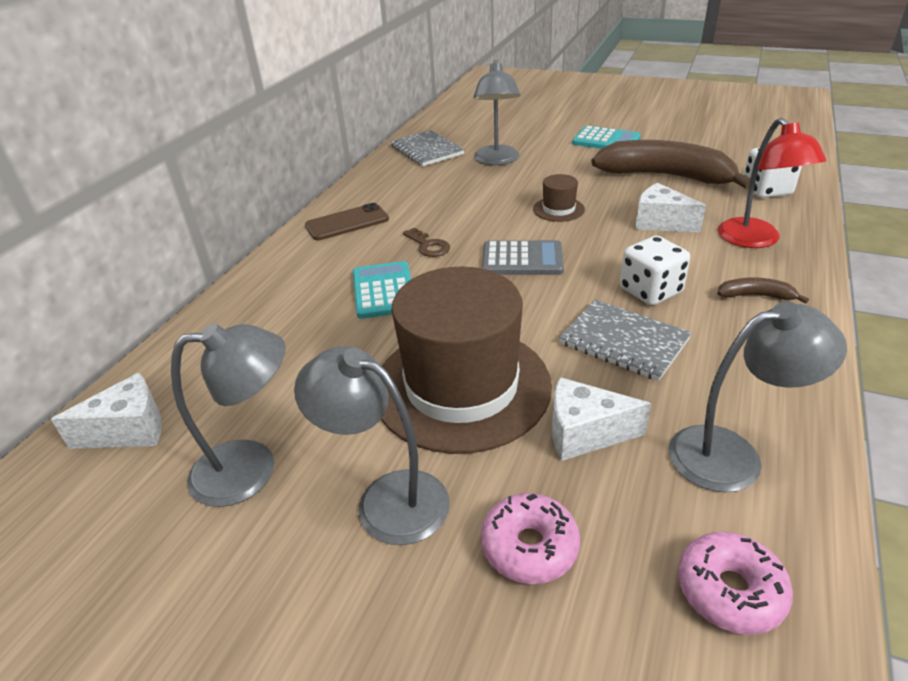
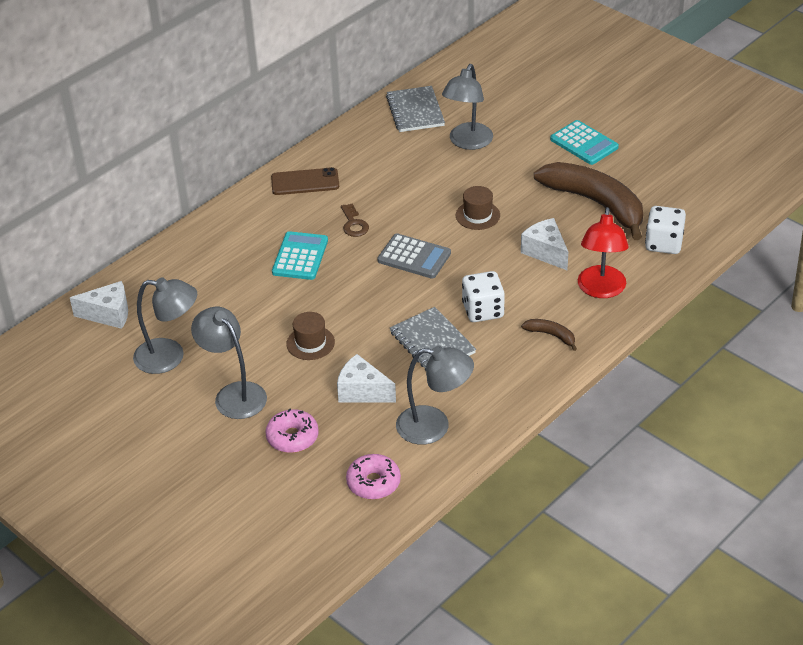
camera: 20 degrees right, 5 degrees up
(461, 386) = (310, 343): brown hat -> brown hat, size x0.41

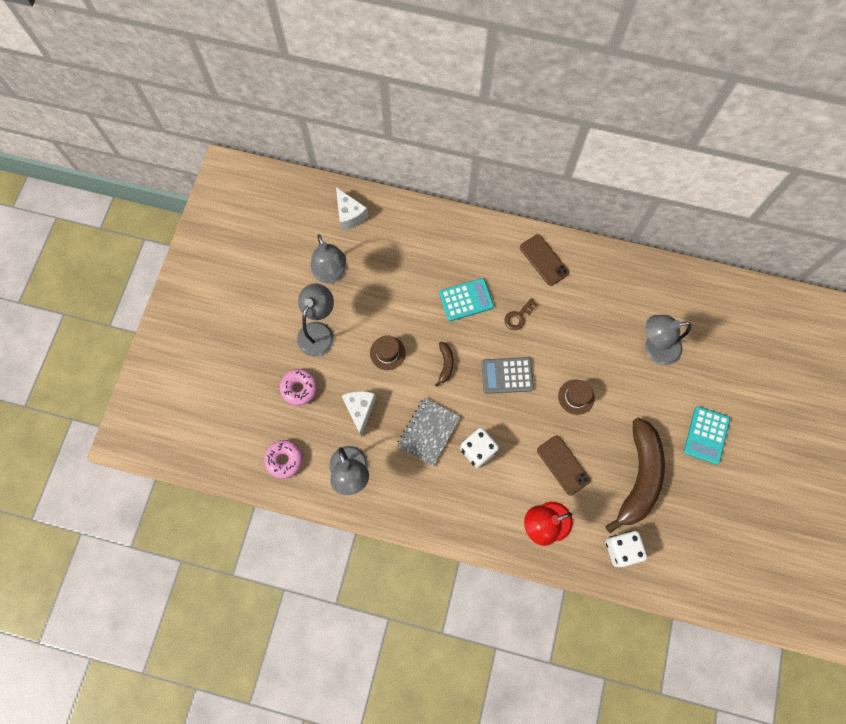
camera: 60 degrees right, 30 degrees up
(414, 257) = (507, 375): grey calculator -> grey calculator turned 90 degrees clockwise
(415, 111) = (669, 292): grey notebook -> none
(545, 252) = (563, 465): white cheese -> brown phone
(551, 335) = (477, 510): brown banana -> brown banana (445, 364)

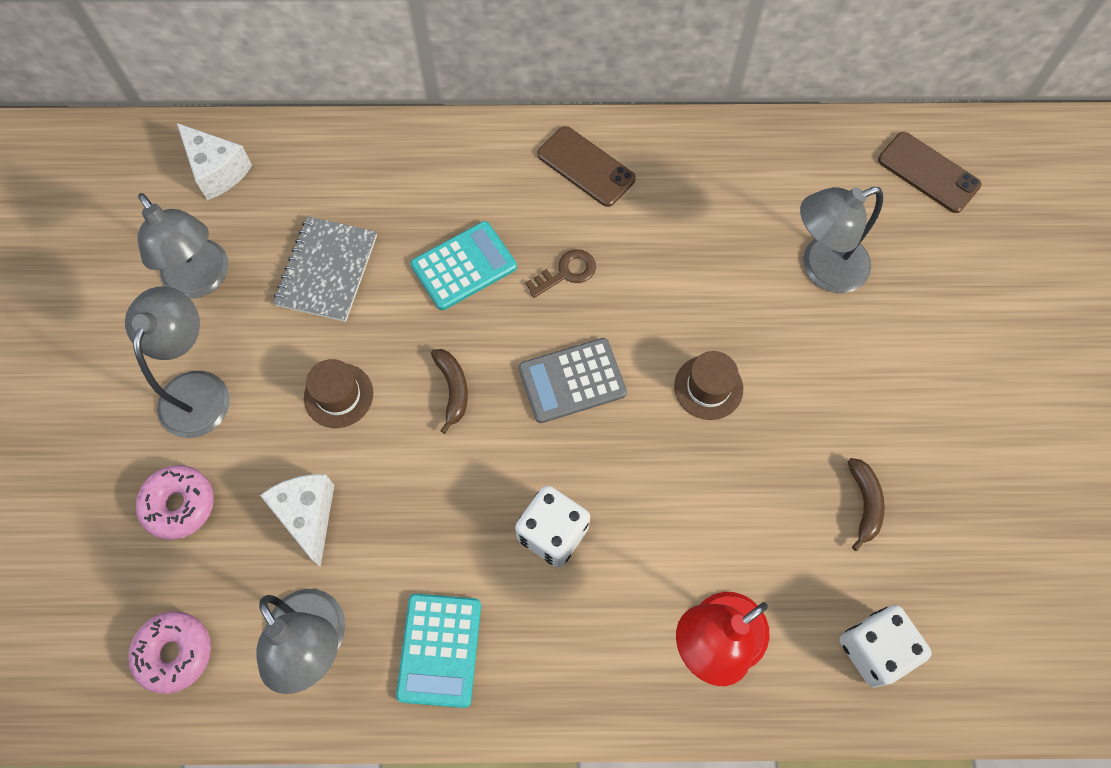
camera: 15 degrees left, 5 degrees down
(428, 432) = (449, 523): grey notebook -> grey notebook (327, 270)
(518, 317) = (566, 272): brown key -> brown key turned 150 degrees counterclockwise
(563, 465) = (719, 518): brown phone -> brown phone (928, 172)
(639, 477) = (864, 503): brown banana -> brown banana, size x0.41
(706, 435) = (959, 396): turquoise calculator -> turquoise calculator (439, 650)

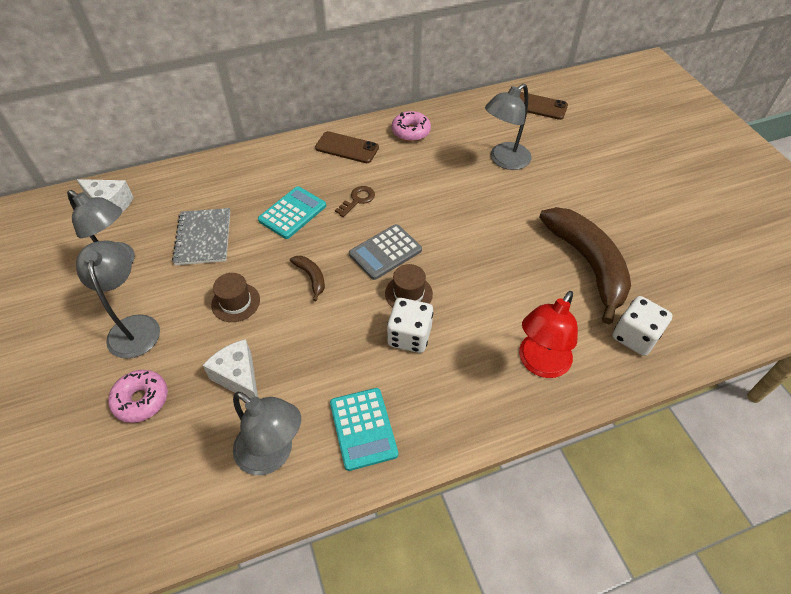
camera: 20 degrees left, 15 degrees down
(174, 653) = (167, 497): pink donut -> pink donut (411, 132)
(708, 387) = (469, 233): brown hat -> brown hat (408, 293)
(864, 503) = (587, 264): brown banana -> brown banana, size x2.43

